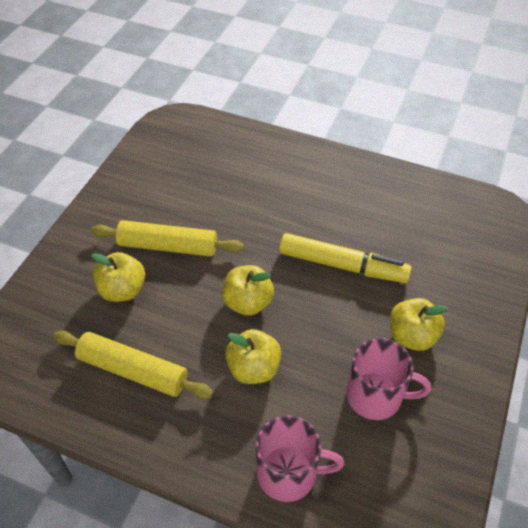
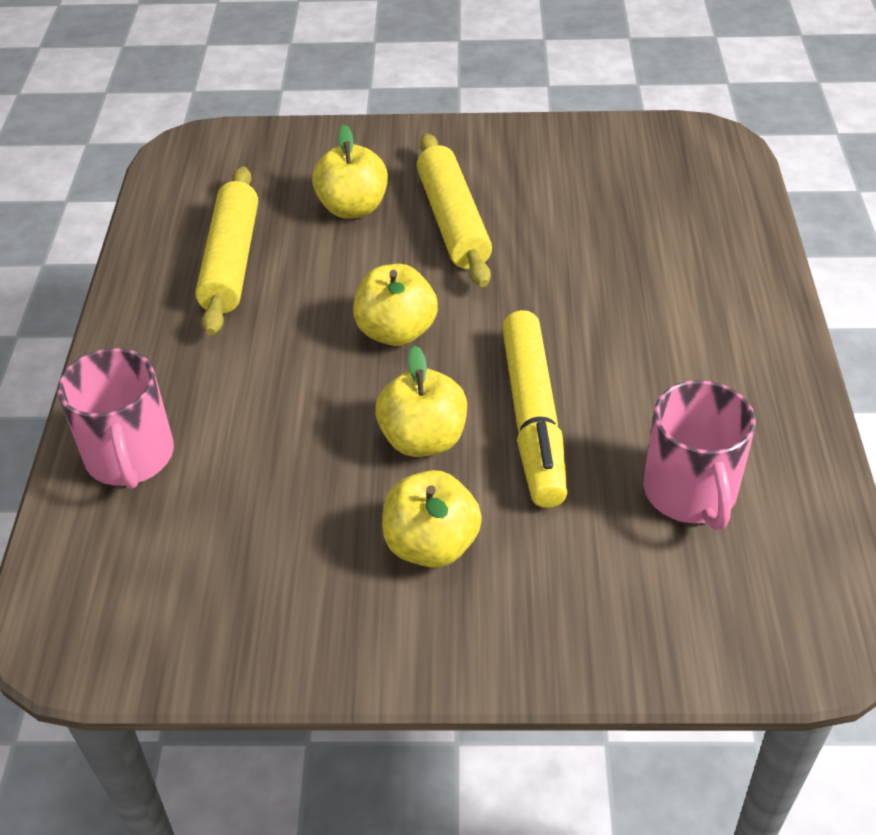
camera: 70 degrees right, 5 degrees down
(253, 368) = (283, 372): yellow apple -> yellow apple (423, 439)
(375, 396) = (293, 523): pink mug -> pink mug (690, 492)

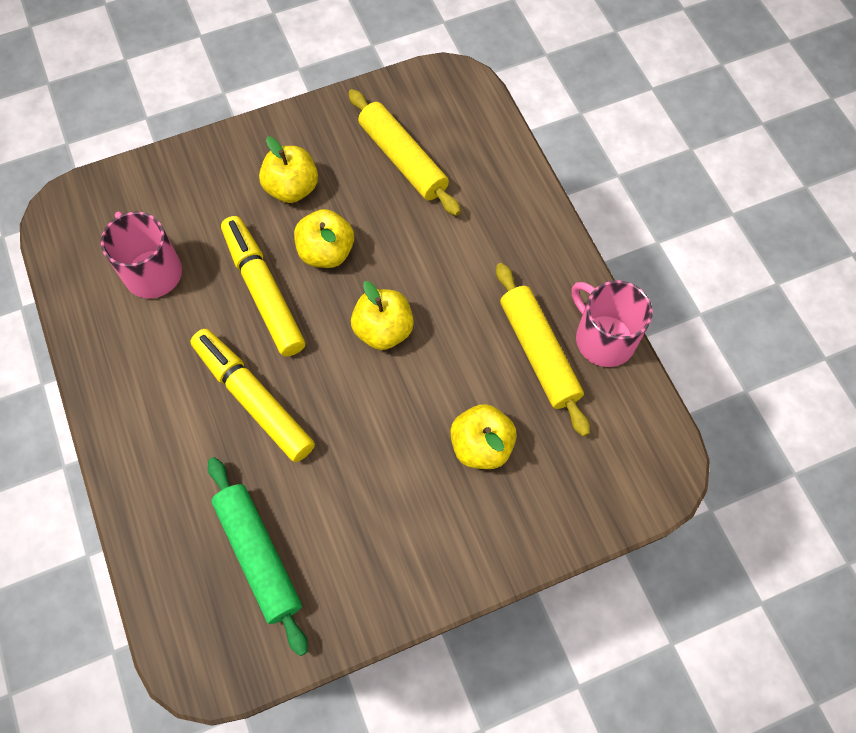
camera: 155 degrees right, 20 degrees up
(130, 457) = (493, 181): pink mug -> pink mug (603, 338)
(453, 221) = (393, 460): yellow rolling pin -> yellow rolling pin (403, 159)
(590, 311) = (253, 399): none -> yellow marker
(629, 191) = (259, 555): none -> green rolling pin

